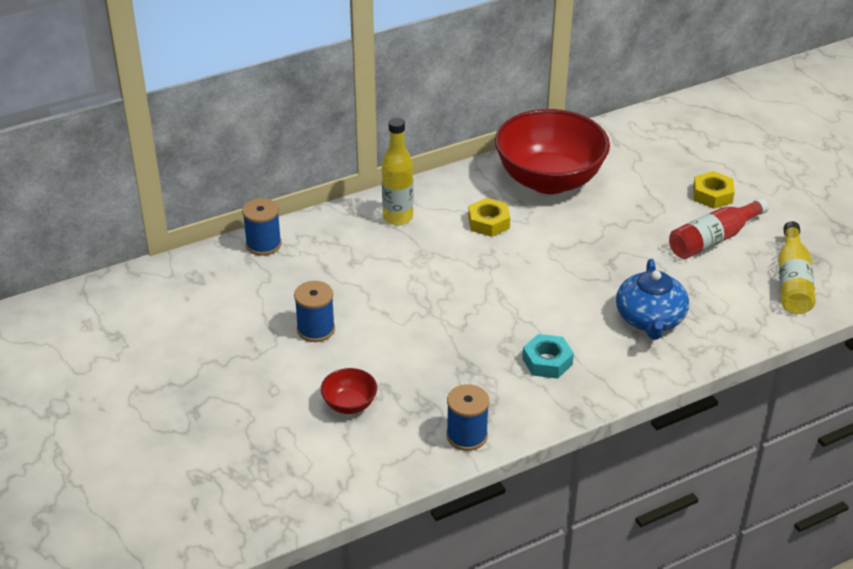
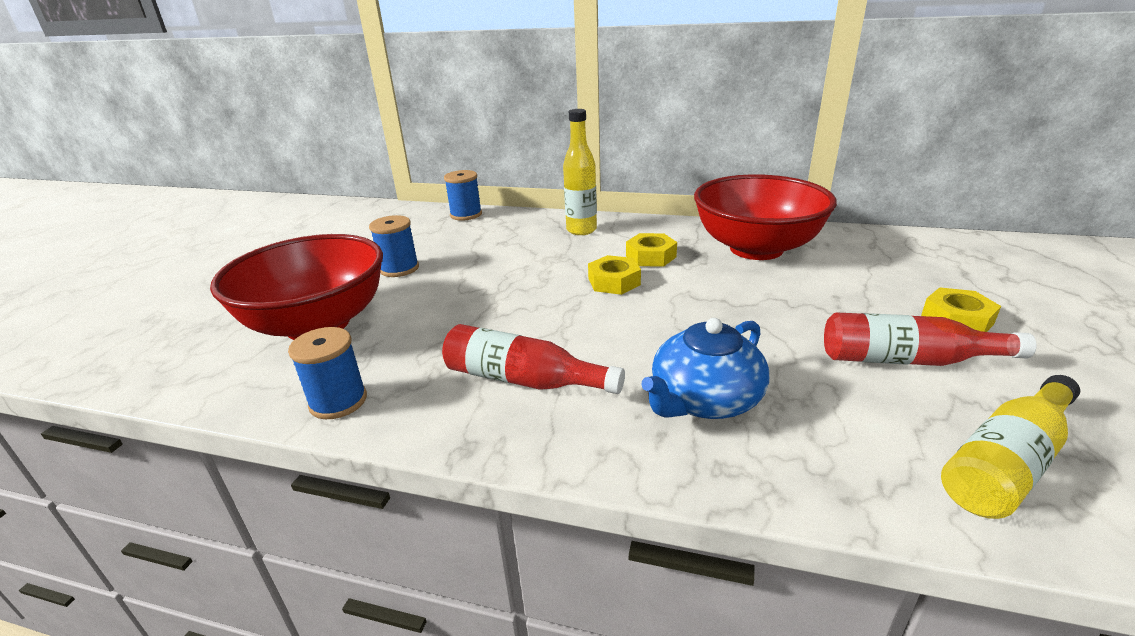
camera: 45 degrees right, 10 degrees down
(349, 404) = (318, 324): red bowl -> red bowl, size x2.41
(495, 260) = (614, 282): none -> yellow nut
(547, 361) = (523, 380): turquoise nut -> red bottle

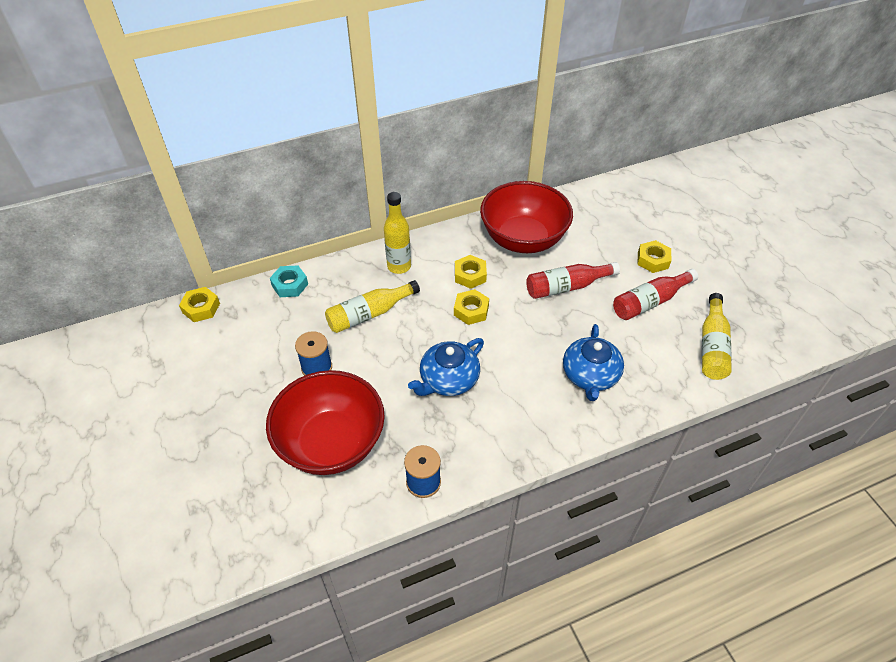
camera: 40 degrees left, 20 degrees up
(380, 208) = (201, 308): none -> yellow nut
(466, 214) = (290, 285): blue spool -> turquoise nut
(503, 251) = (369, 314): none -> yellow bottle
(506, 325) = (448, 380): none -> blue teapot
(523, 380) = (500, 412): red bottle -> red bottle (567, 287)

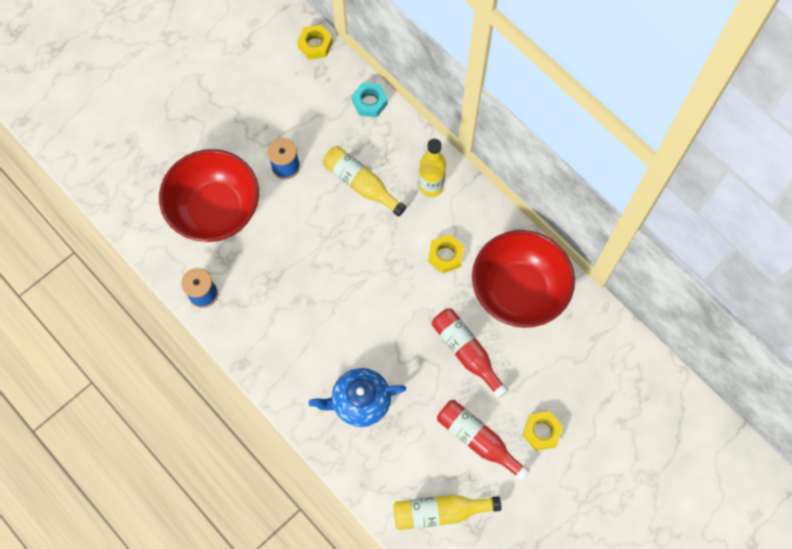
camera: 70 degrees right, 20 degrees up
(448, 380) = (311, 278): blue teapot -> none
(471, 310) = (399, 271): yellow nut -> none

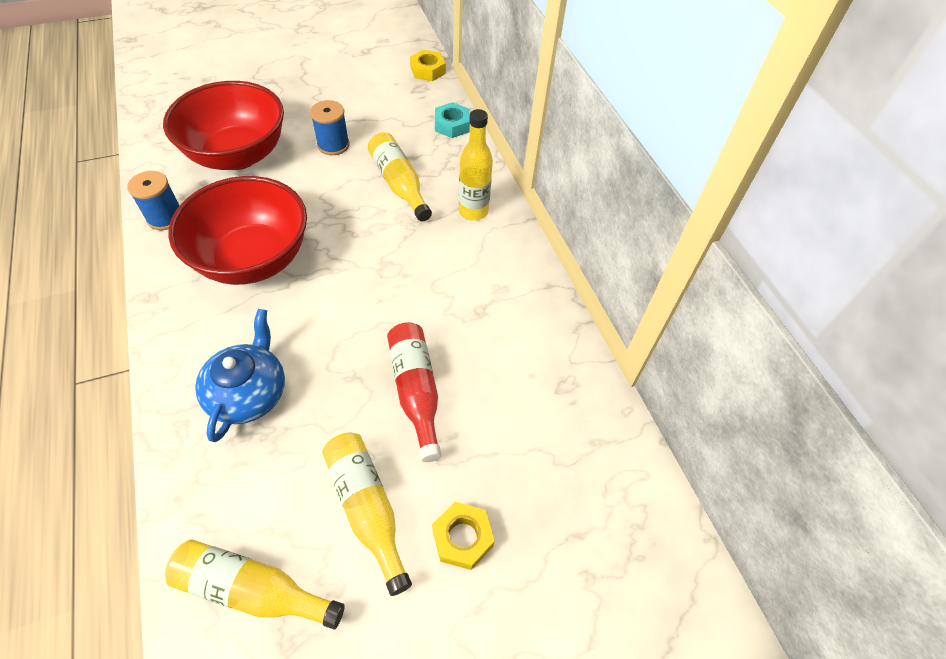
camera: 20 degrees right, 15 degrees down
(360, 401) = (249, 393): blue teapot -> blue teapot turned 90 degrees clockwise
(445, 255) = (451, 279): yellow nut -> none
(477, 440) = (367, 508): red bottle -> yellow bottle
(518, 291) = (519, 348): red bowl -> red bowl (253, 259)

